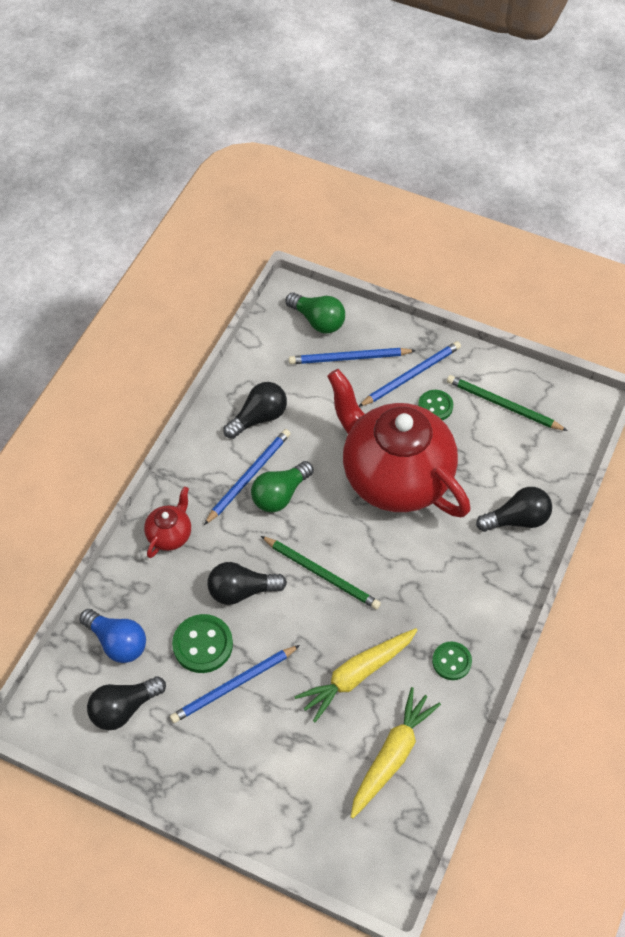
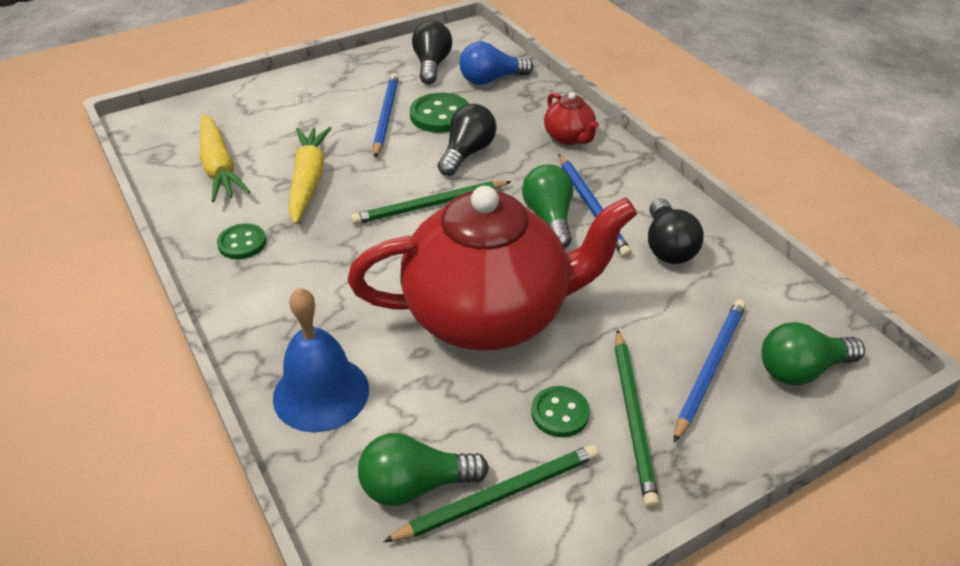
camera: 125 degrees right, 15 degrees down
(411, 375) = (633, 418): blue pencil -> green pencil
(517, 519) = (321, 393): black light bulb -> blue bell
(528, 440) = (415, 485): none -> green light bulb

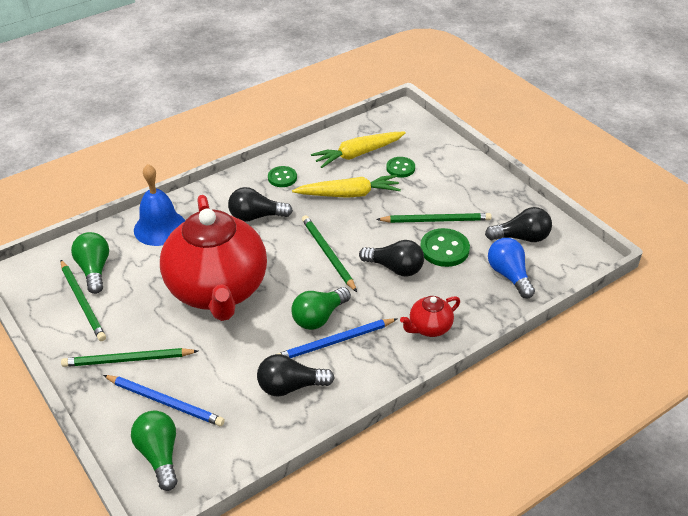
camera: 85 degrees right, 0 degrees up
(328, 273) = (256, 216): none -> black light bulb
(386, 116) = (436, 220): blue pencil -> green pencil
(549, 218) = (319, 317): green light bulb -> green light bulb turned 150 degrees clockwise
(560, 413) = (135, 326): green button -> green button (400, 168)

